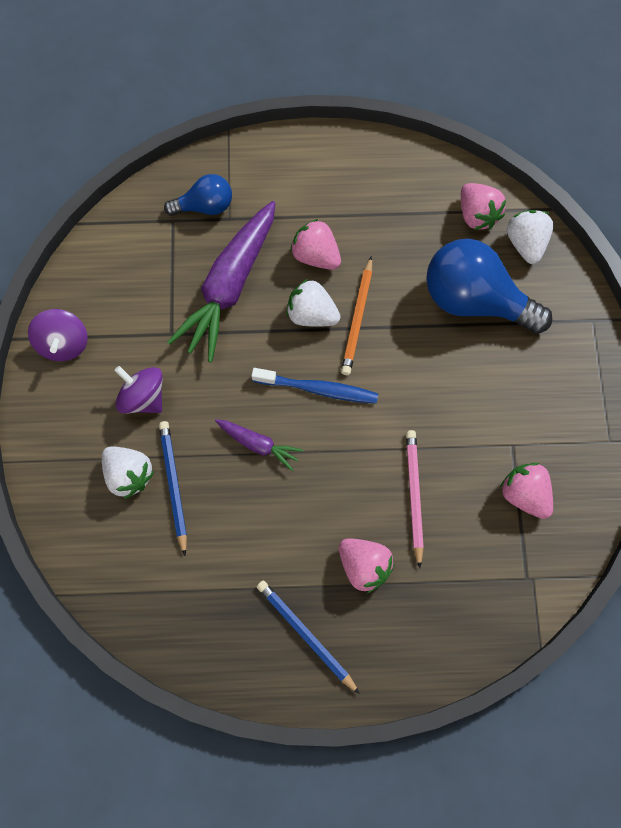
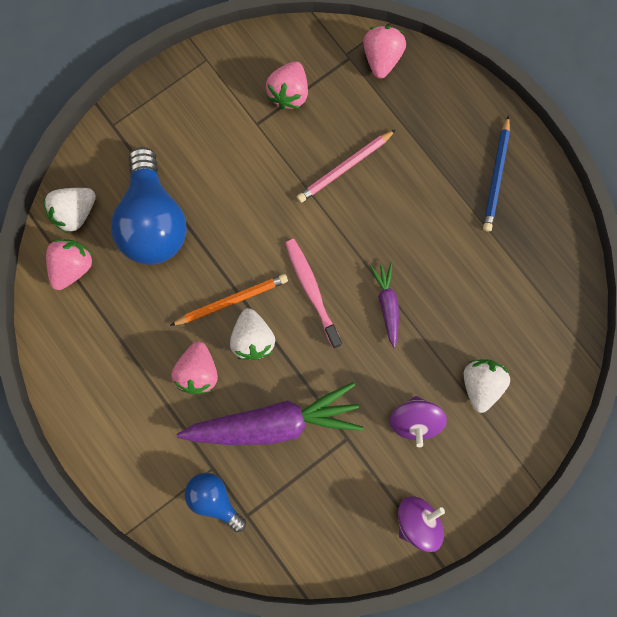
camera: 125 degrees left, 10 degrees up
(174, 485) = (463, 344): blue pencil -> none
(318, 389) = (312, 291): blue toothbrush -> pink toothbrush
(364, 566) = (420, 169): pink strawberry -> pink strawberry (381, 59)

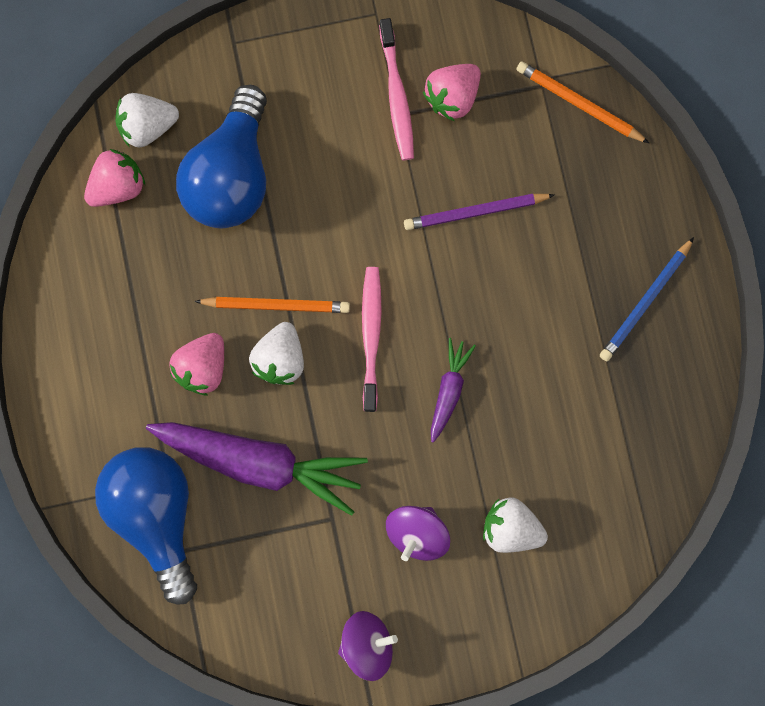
camera: 25 degrees right, 0 degrees up
(215, 498) = (156, 515): blue light bulb -> blue light bulb, size x1.83
(249, 110) = (397, 96): none -> pink toothbrush
(345, 167) = (475, 212): pink pencil -> purple pencil
(381, 59) = (579, 104): pink strawberry -> orange pencil
(480, 383) = (511, 528): white strawberry -> white strawberry turned 105 degrees counterclockwise

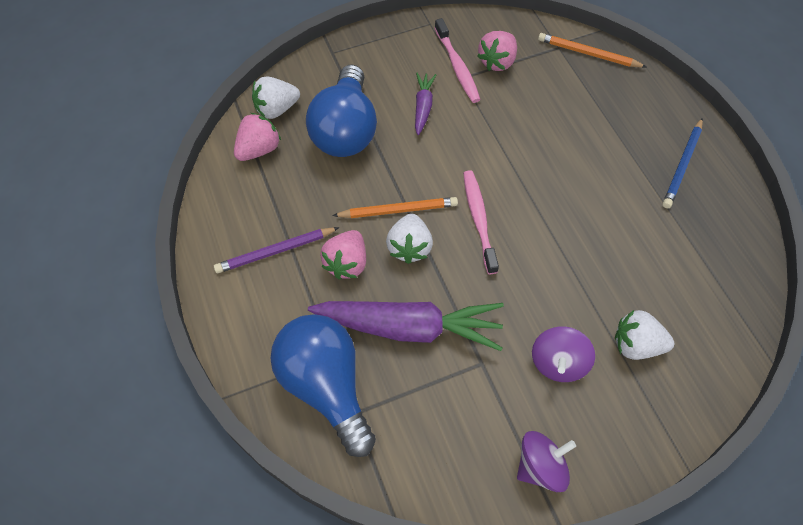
camera: 10 degrees left, 20 degrees down
(449, 390) = (552, 248): purple carrot -> purple carrot (423, 106)
(475, 212) = (535, 127): purple pencil -> purple pencil (275, 251)

